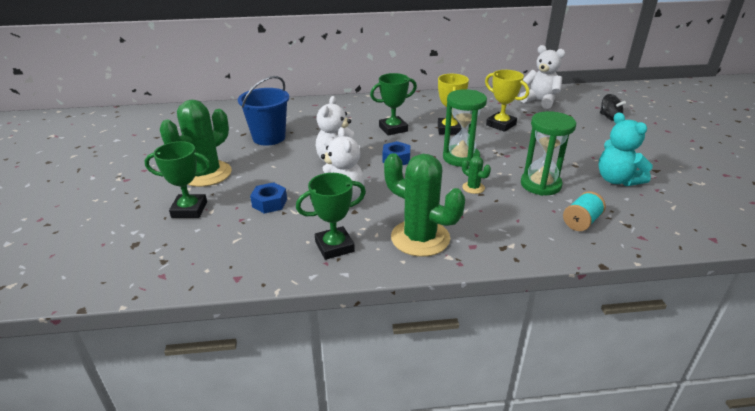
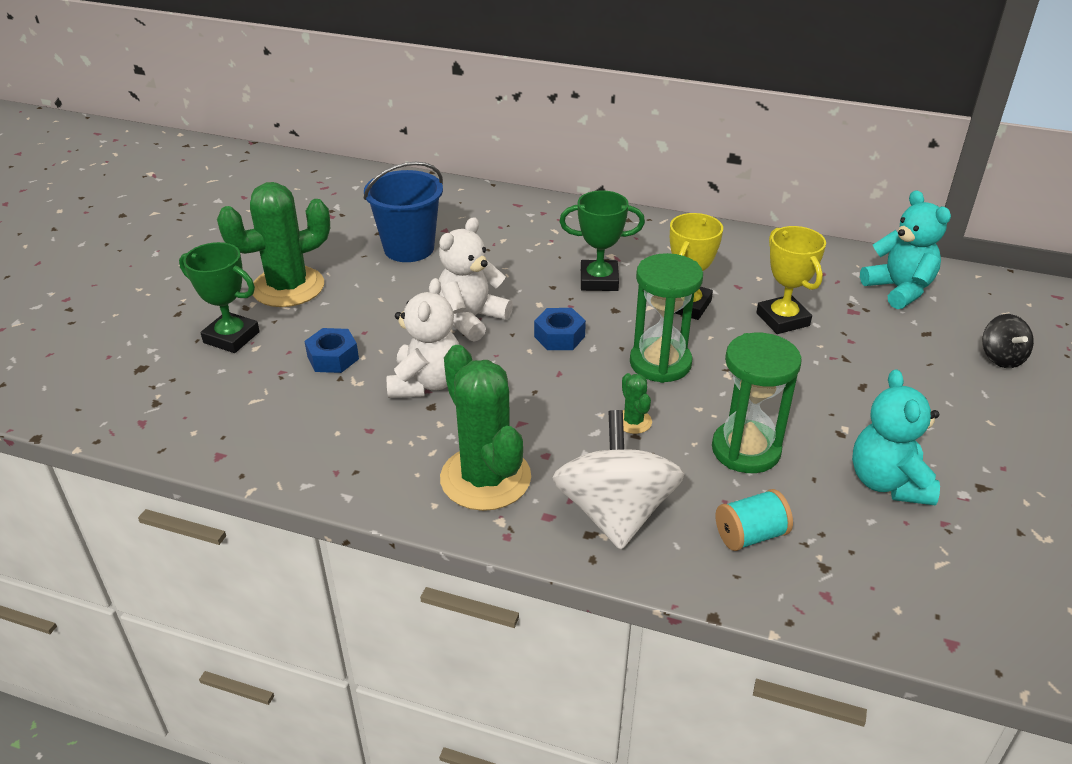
camera: 25 degrees right, 5 degrees up
(334, 246) = (364, 452): green trophy -> none
(506, 233) = (615, 513): none -> white spinning top
(540, 101) = (899, 289): white teddy bear -> turquoise teddy bear

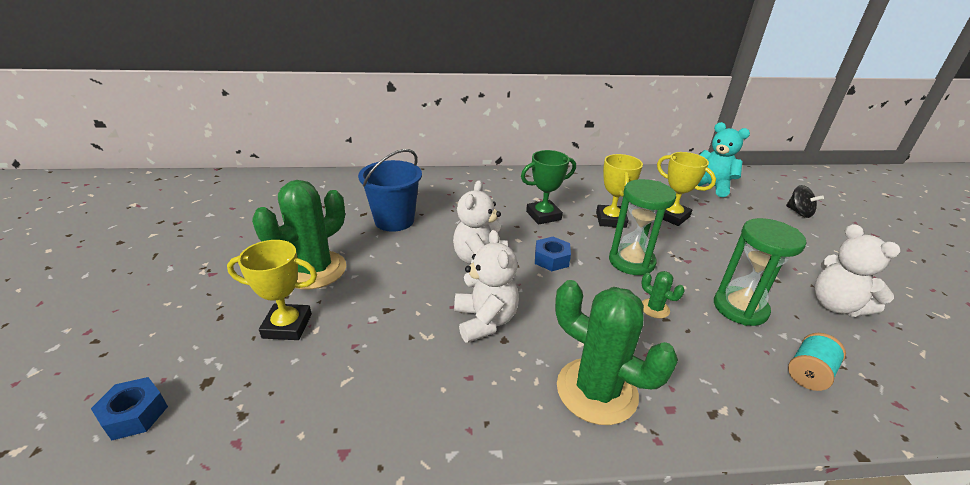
camera: 25 degrees left, 5 degrees down
(231, 337) = (287, 326): green trophy -> yellow trophy
(333, 358) = (393, 320): blue nut -> blue nut (135, 414)
(615, 513) = (712, 387): white spinning top -> none
(888, 482) = (835, 305): turquoise teddy bear -> white teddy bear

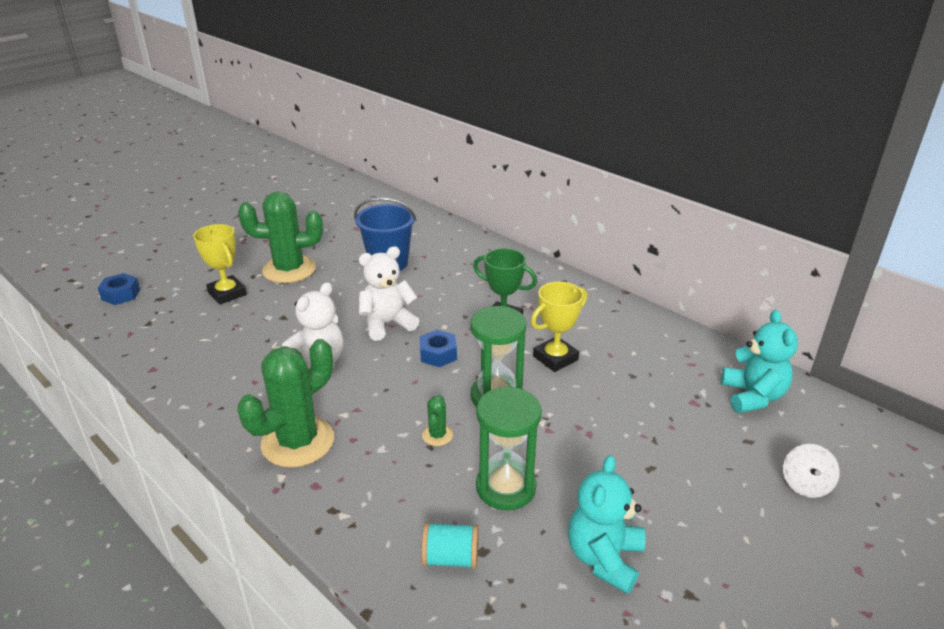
camera: 50 degrees right, 0 degrees up
(596, 391) = (298, 442): green cactus -> green cactus turned 45 degrees clockwise
(672, 216) = (625, 392): yellow trophy -> none
(799, 212) = (805, 485): black spinning top -> white spinning top
(835, 305) = (604, 558): white teddy bear -> turquoise teddy bear

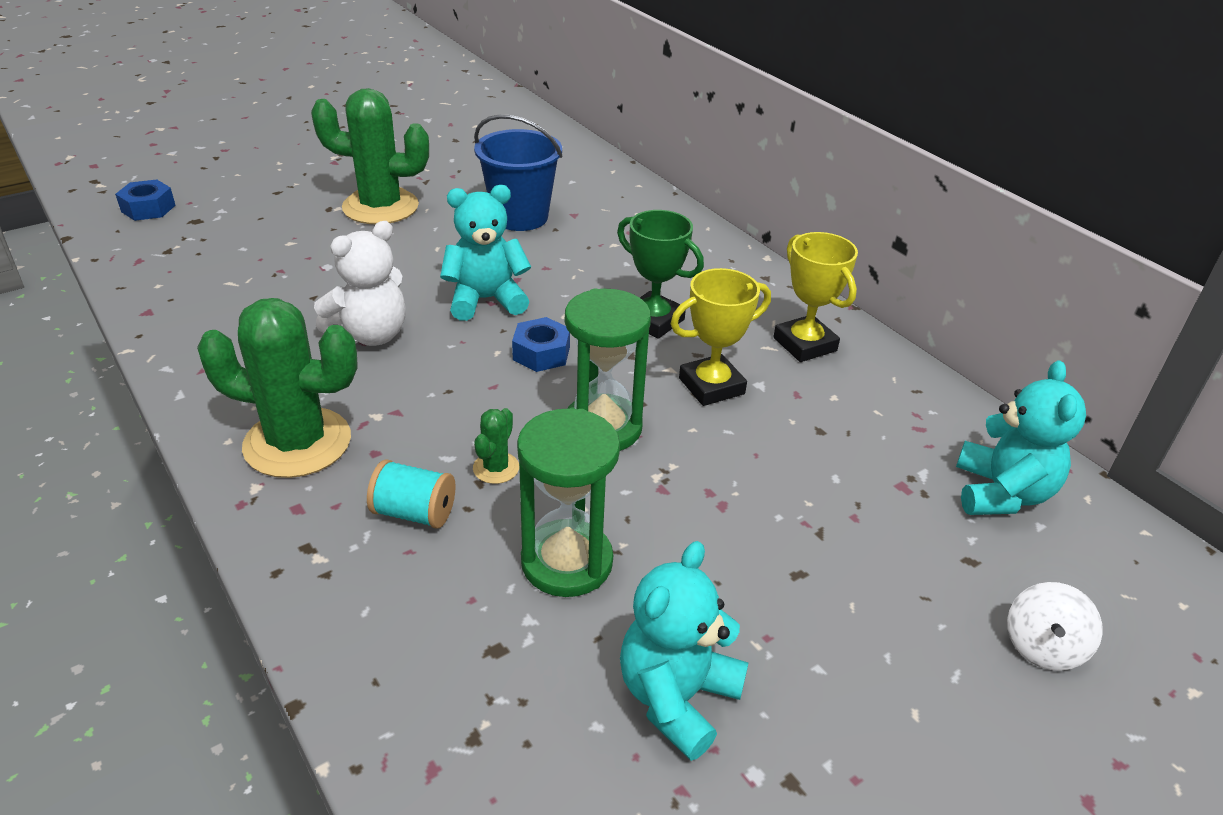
camera: 10 degrees right, 5 degrees up
(227, 293) = (285, 227): yellow trophy -> yellow trophy (805, 344)
(298, 442) = (297, 443): green cactus -> green cactus turned 45 degrees clockwise
(387, 324) = (486, 300): white teddy bear -> turquoise teddy bear
(451, 558) = (446, 650): turquoise spool -> turquoise spool (414, 513)

